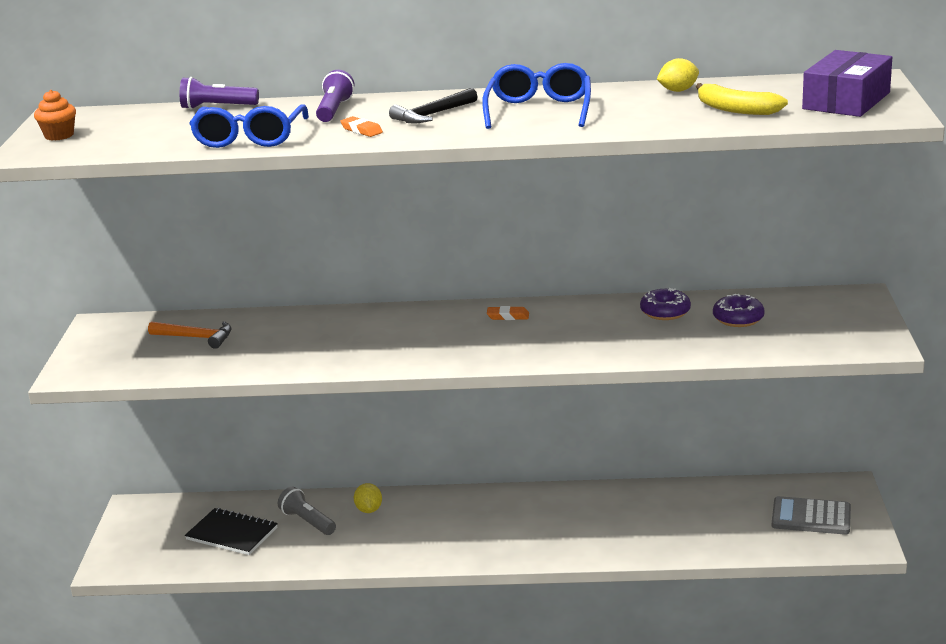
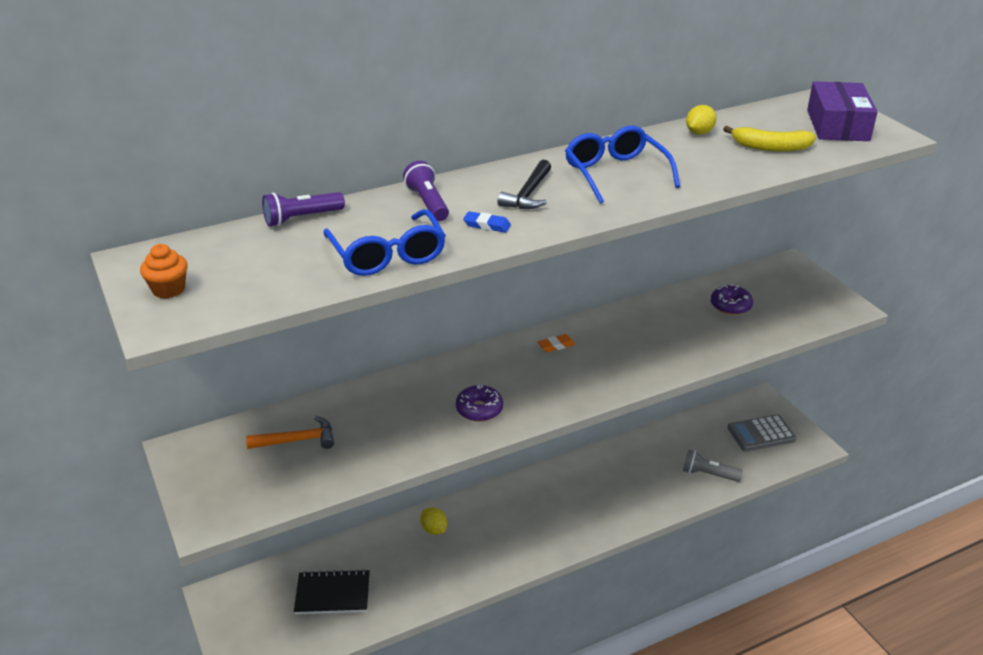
camera: 30 degrees left, 10 degrees up
(307, 522) = (390, 559): grey flashlight -> grey flashlight (708, 474)
(361, 130) = (487, 225): orange eraser -> blue eraser
(665, 312) = (672, 312): purple donut -> purple donut (479, 409)

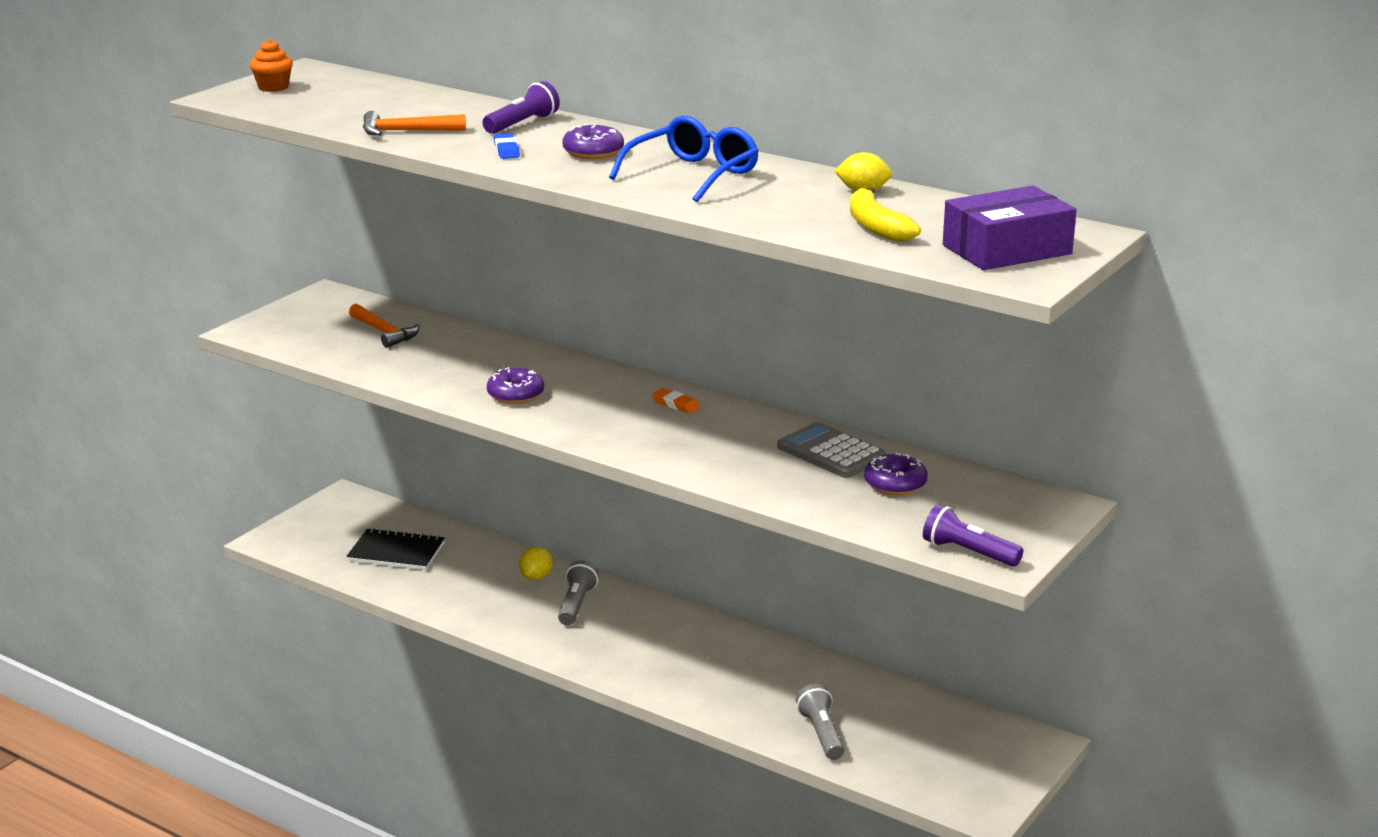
camera: 60 degrees right, 10 degrees down
(301, 218) = (436, 95): purple flashlight -> purple flashlight (968, 552)
(332, 594) = (396, 552): black notebook -> black notebook turned 45 degrees counterclockwise
(387, 255) = (406, 131): blue glasses -> orange hammer
(486, 523) = (576, 604): none -> grey flashlight
(528, 194) = (593, 152): black hammer -> purple donut
(761, 434) = (957, 758): grey calculator -> grey calculator (831, 452)

